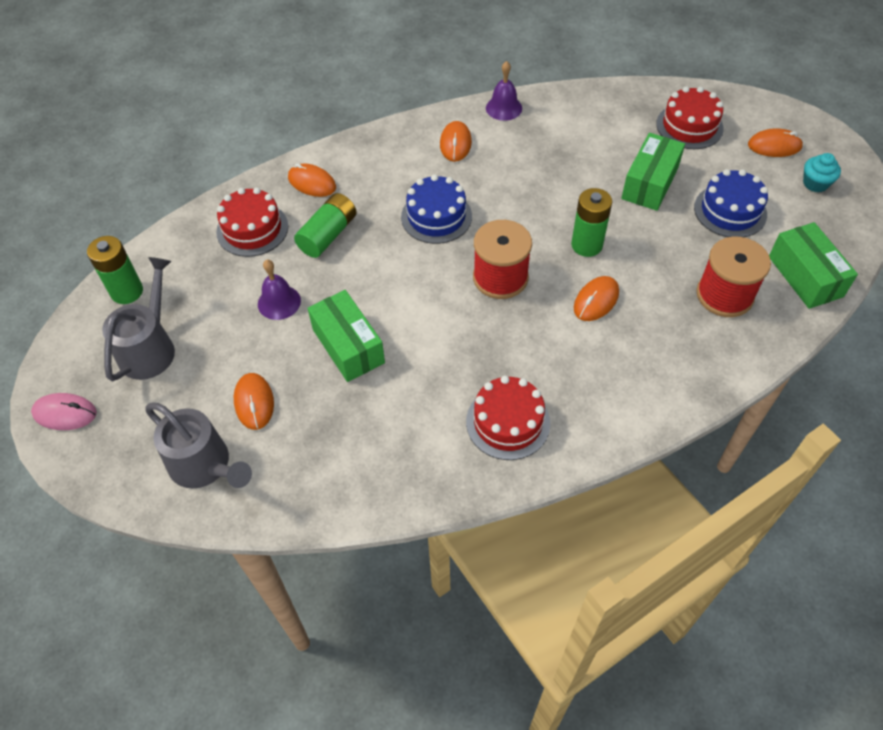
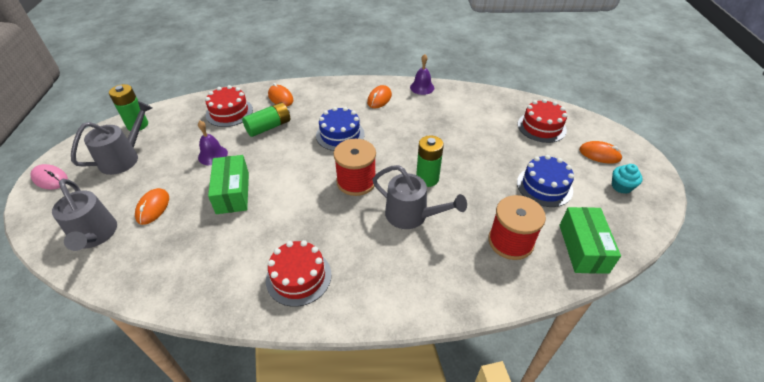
camera: 20 degrees right, 10 degrees down
(596, 300) = (412, 215): orange mouse -> grey watering can
(649, 183) = (494, 153): green box -> none

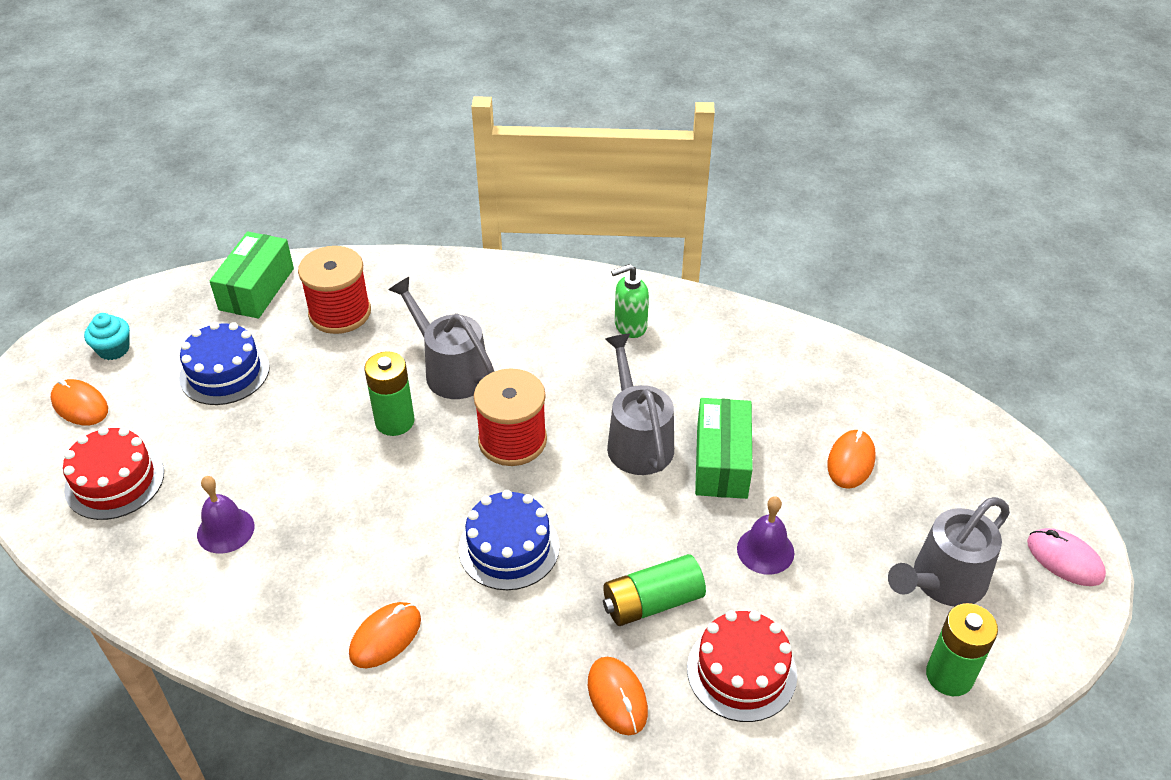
camera: 165 degrees left, 0 degrees up
(95, 236) = (926, 432): grey watering can -> grey watering can (637, 440)
(298, 277) = (630, 326): red cake -> green soap dispenser
(422, 87) = (266, 654): purple bell -> purple bell (225, 530)

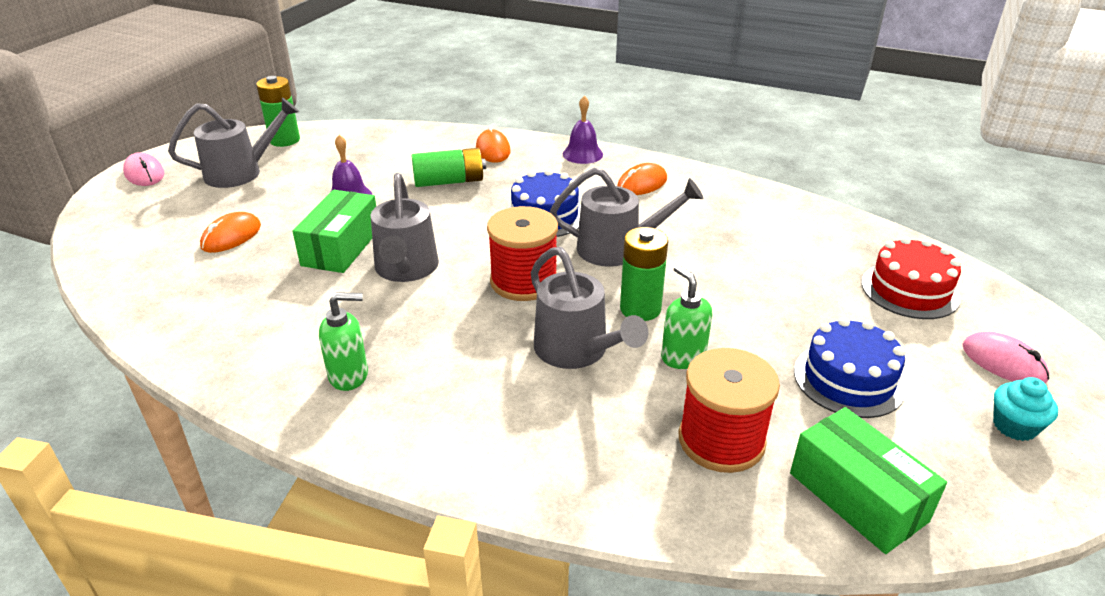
camera: 170 degrees left, 10 degrees down
(80, 405) = (1003, 362): orange mouse -> pink mouse
(225, 530) = (784, 247): purple bell -> purple bell (582, 154)
(256, 289) = (857, 497): green box -> green box turned 60 degrees counterclockwise
(360, 376) = (682, 356): none -> green soap dispenser
(416, 501) = (618, 249): none -> grey watering can
(741, 671) = (409, 152): red cake -> none

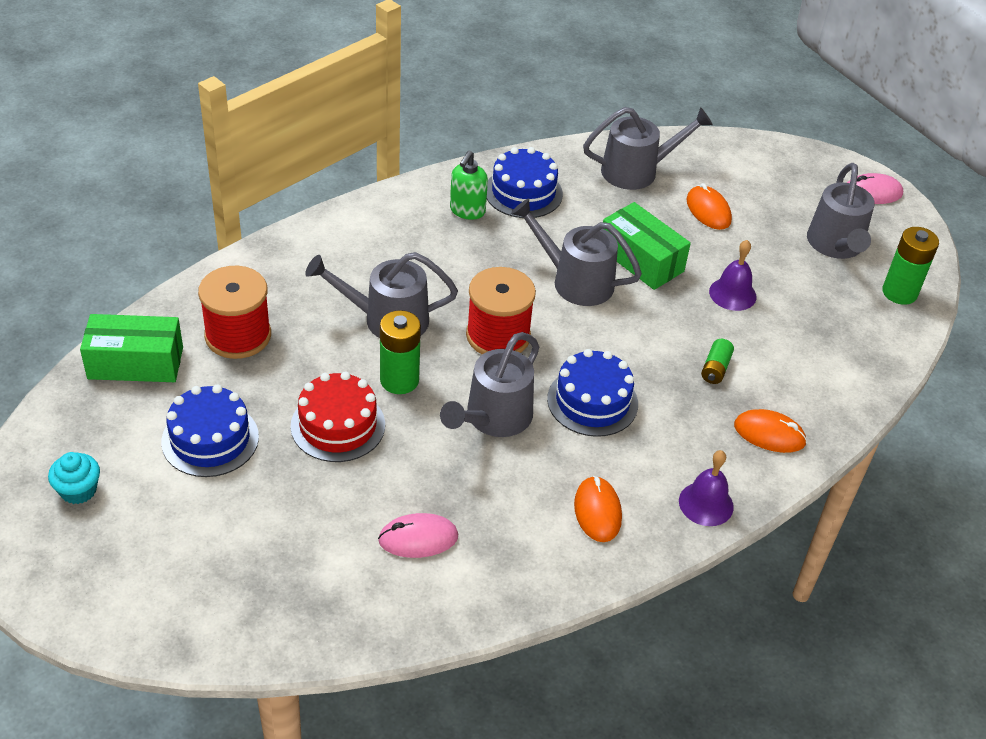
camera: 120 degrees right, 10 degrees up
(184, 292) = (637, 171): none -> grey watering can
(281, 350) = (523, 192): none -> blue cake
(449, 181) = (715, 368): green battery -> green battery, size x0.58
(682, 356) = (325, 368): green soap dispenser -> none
(909, 290) = (246, 575): red cake -> red cake (338, 425)
(1003, 362) = (120, 549): pink mouse -> pink mouse (418, 538)

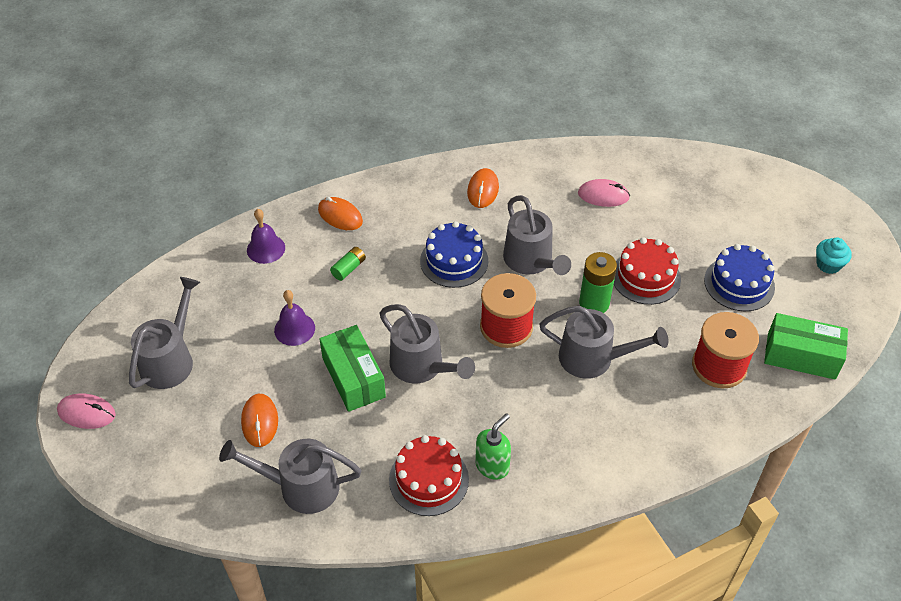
camera: 160 degrees left, 5 degrees up
(493, 419) = (531, 261): grey watering can -> grey watering can turned 105 degrees clockwise
(523, 192) = (428, 479): blue cake -> red cake
(706, 503) = (410, 182): purple bell -> purple bell (266, 249)
(899, 292) = (155, 304): green battery -> none

